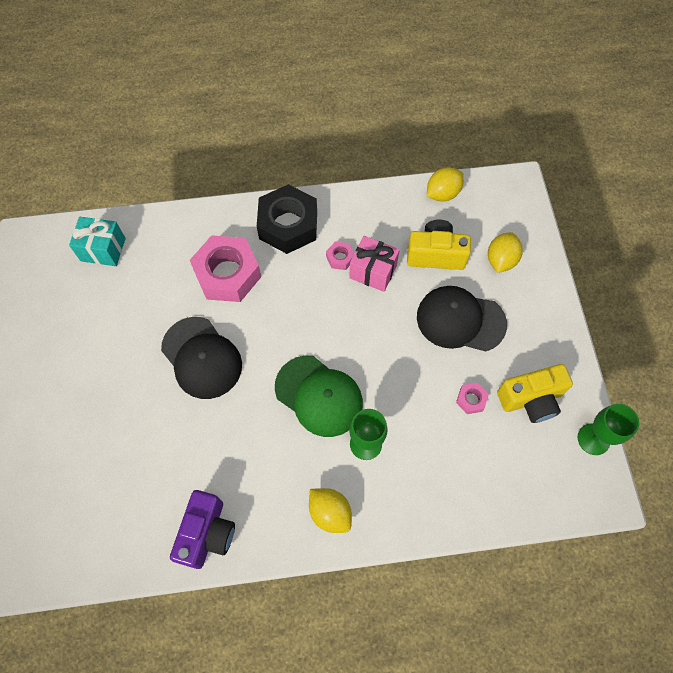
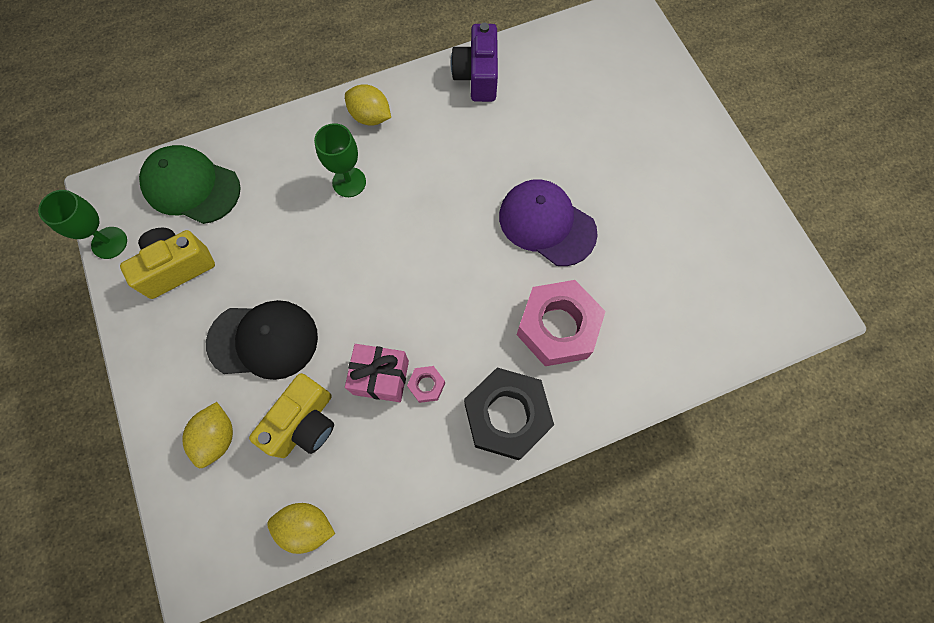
camera: 165 degrees right, 5 degrees up
(103, 249) = (720, 320): turquoise gift -> none
(201, 358) = (546, 224): black cap -> purple cap
(319, 396) = (408, 216): green cap -> green cap (191, 186)
(436, 254) = (304, 423): yellow camera -> yellow camera turned 45 degrees counterclockwise
(442, 193) = (306, 526): yellow lemon -> yellow lemon turned 60 degrees clockwise
(471, 400) = (243, 251): pink nut -> none

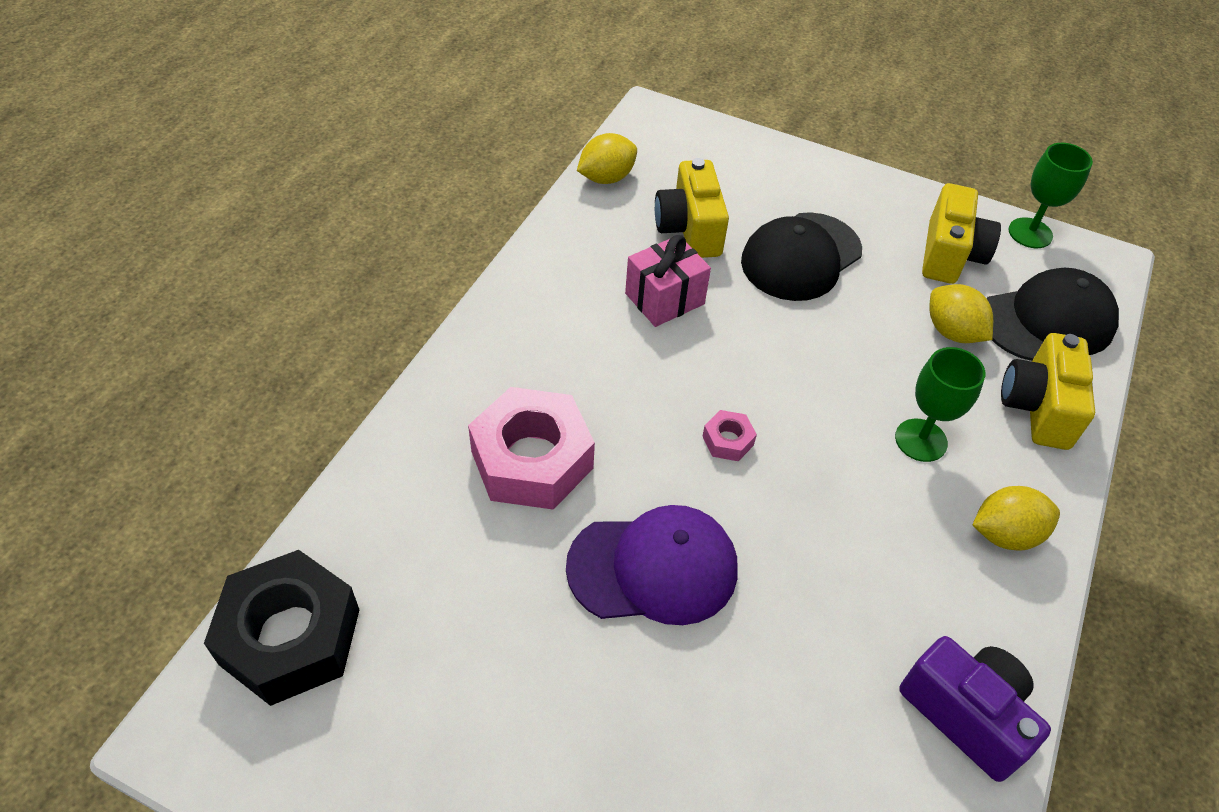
camera: 135 degrees right, 20 degrees down
(191, 186) = (1047, 321): green cap -> black cap
(217, 437) = (744, 181): yellow lemon -> yellow lemon (952, 332)
(270, 152) = (1037, 408): none -> yellow camera
(426, 385) = (615, 320): pink nut -> pink nut (727, 440)
(506, 416) = (512, 347): black nut -> black nut (290, 636)

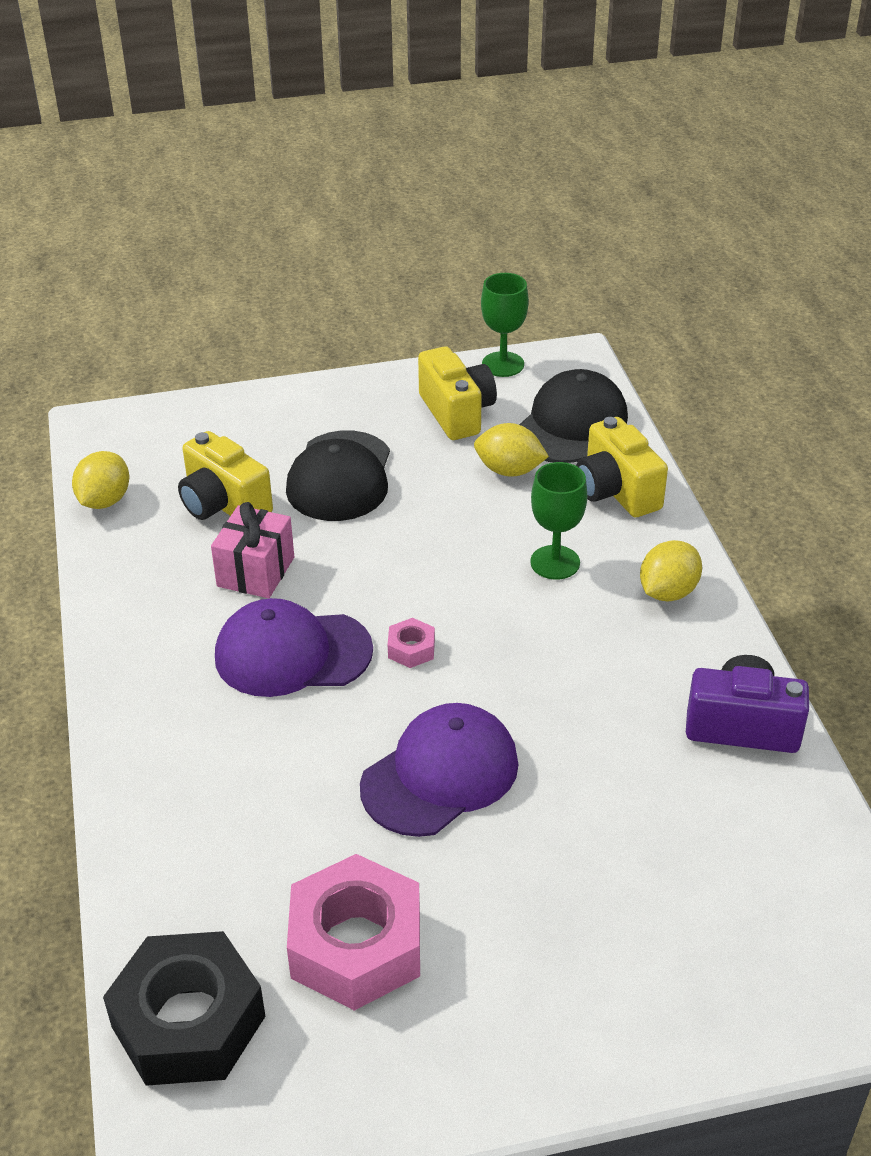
camera: 35 degrees left, 10 degrees down
(532, 459) = (264, 760): pink nut -> pink nut (356, 945)
(631, 384) = (292, 653): none -> purple cap

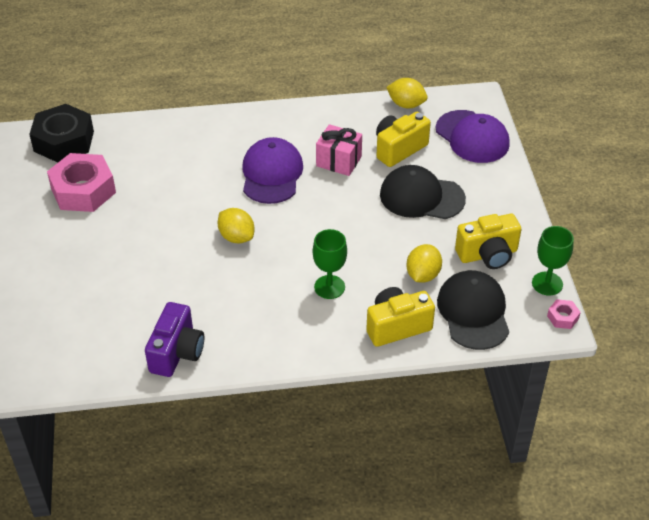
camera: 95 degrees right, 5 degrees up
(411, 649) = (266, 219): pink nut -> pink nut (562, 317)
(440, 775) = (174, 224): purple cap -> purple cap (472, 137)
(571, 424) = (473, 312): black cap -> black cap turned 135 degrees counterclockwise
(668, 592) = (294, 337): yellow lemon -> yellow lemon (236, 237)

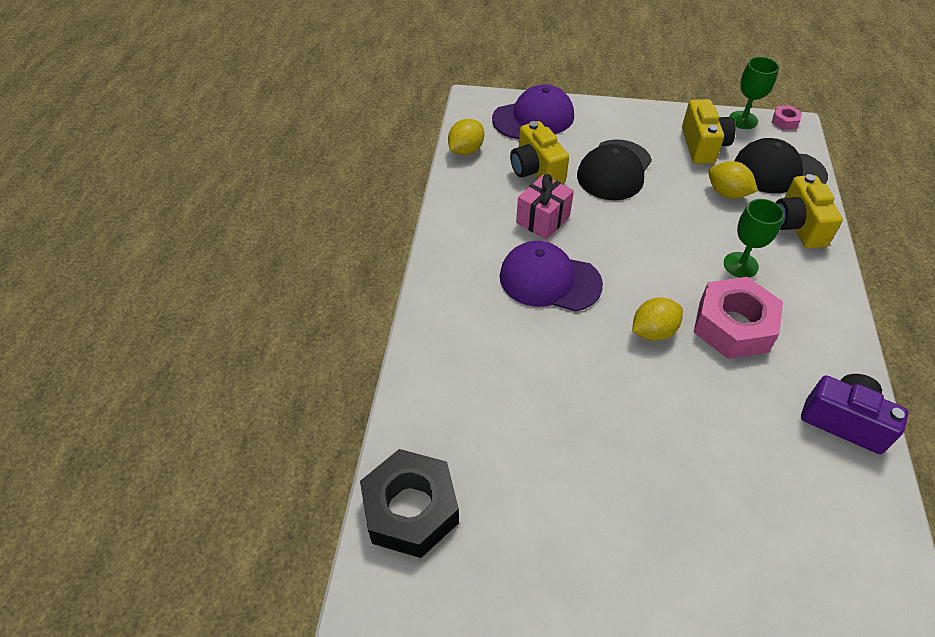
camera: 75 degrees left, 5 degrees up
(83, 190) = (531, 493): pink nut -> pink nut (733, 326)

